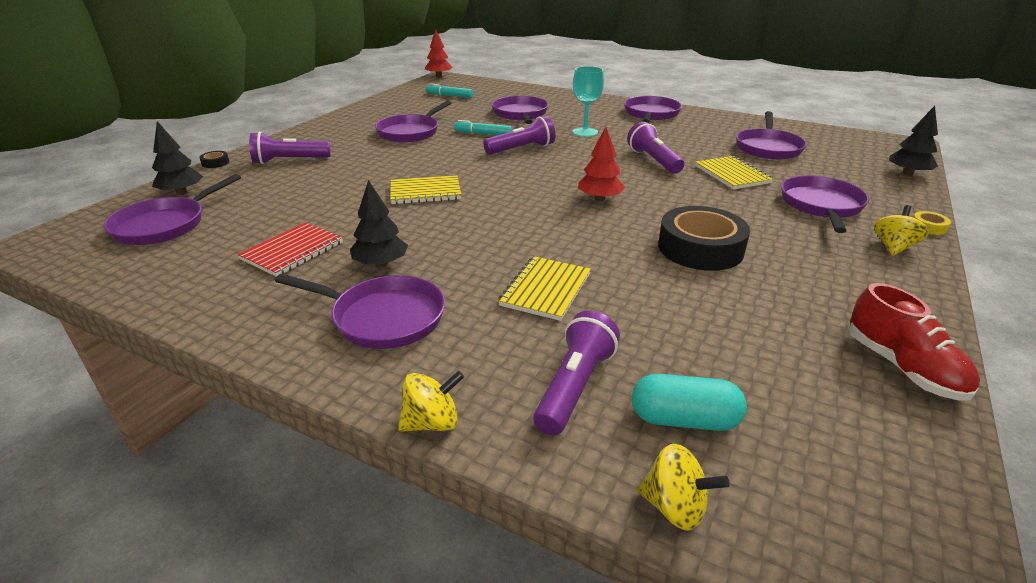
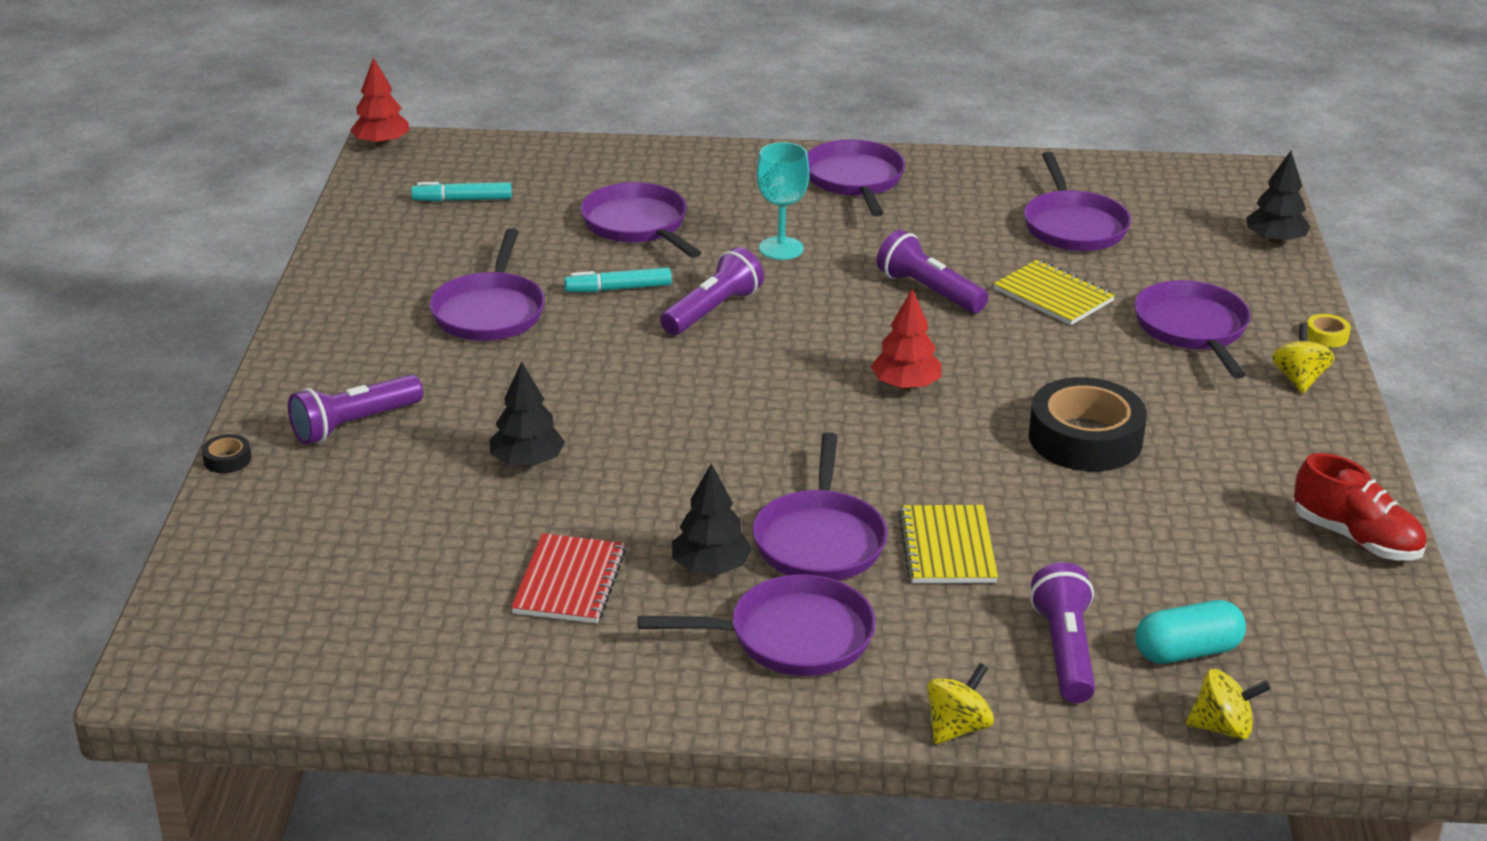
camera: 25 degrees left, 0 degrees up
(165, 225) = (319, 593): purple pan -> purple pan (819, 540)
(181, 192) = (257, 531): black tree -> black tree (527, 462)
(425, 192) = (647, 434): yellow notebook -> none

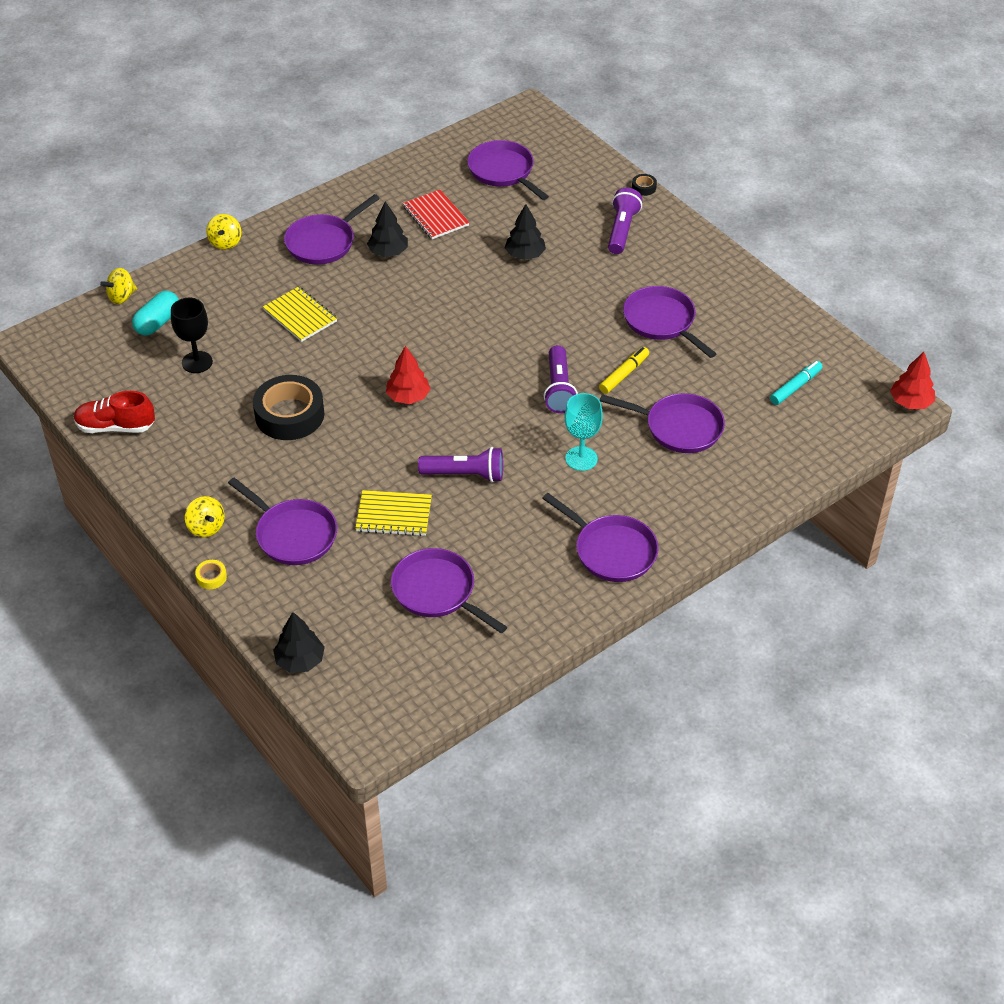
camera: 140 degrees right, 15 degrees up
(618, 289) = (624, 374): turquoise marker -> yellow marker
(819, 540) = (358, 289): purple pan -> purple pan (503, 171)
(1065, 651) = (209, 295): purple flashlight -> none
(1166, 563) = (197, 362): none -> black goblet

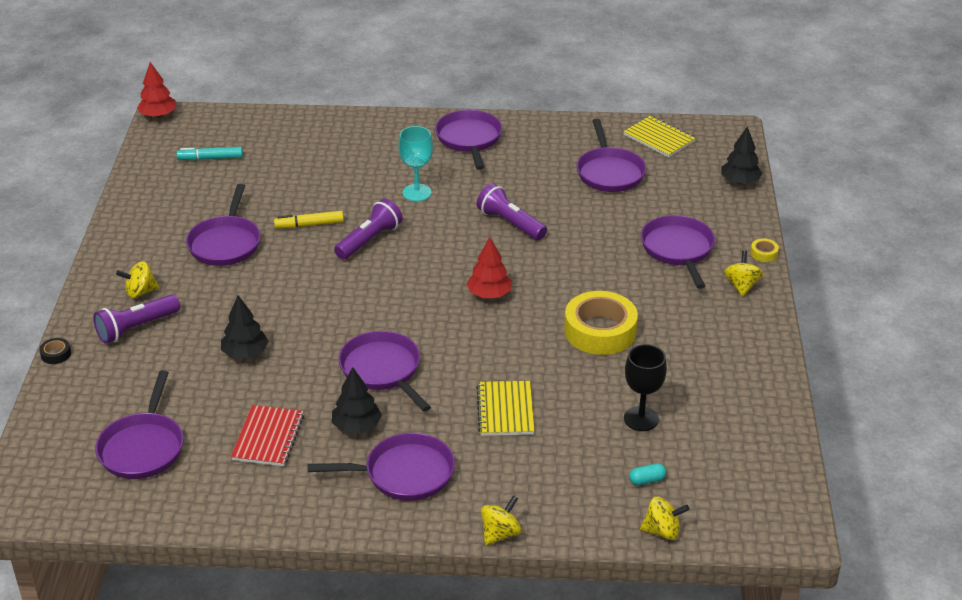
camera: 140 degrees left, 10 degrees down
(115, 427) = (762, 400): red shoe -> none
(157, 322) = (647, 480): turquoise capsule -> turquoise capsule, size x0.54
(289, 415) = (600, 331): black tape -> yellow tape
(394, 515) = (591, 225): yellow notebook -> yellow notebook (659, 138)
(660, 253) = (140, 292): none -> yellow spinning top
(679, 427) = (324, 176): purple pan -> purple pan (383, 370)

